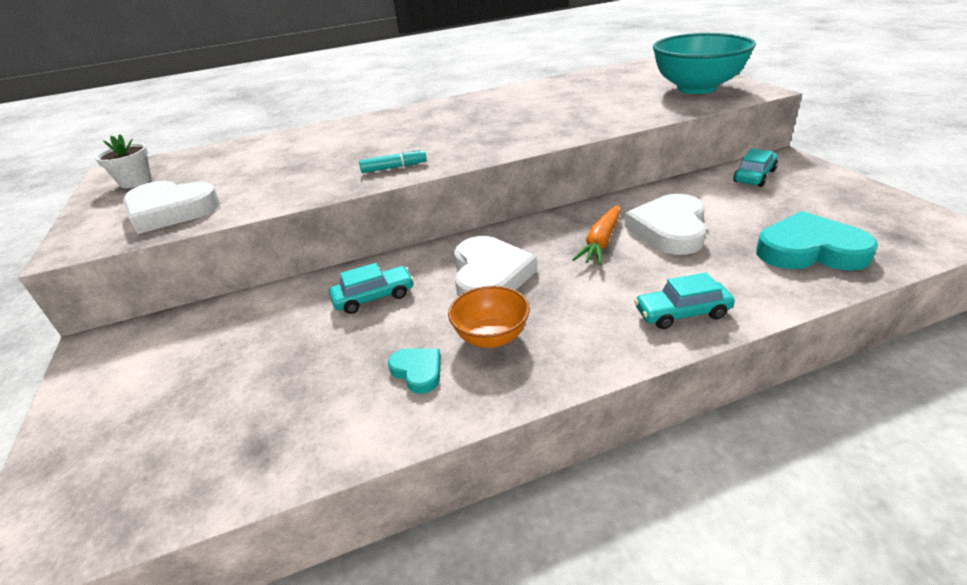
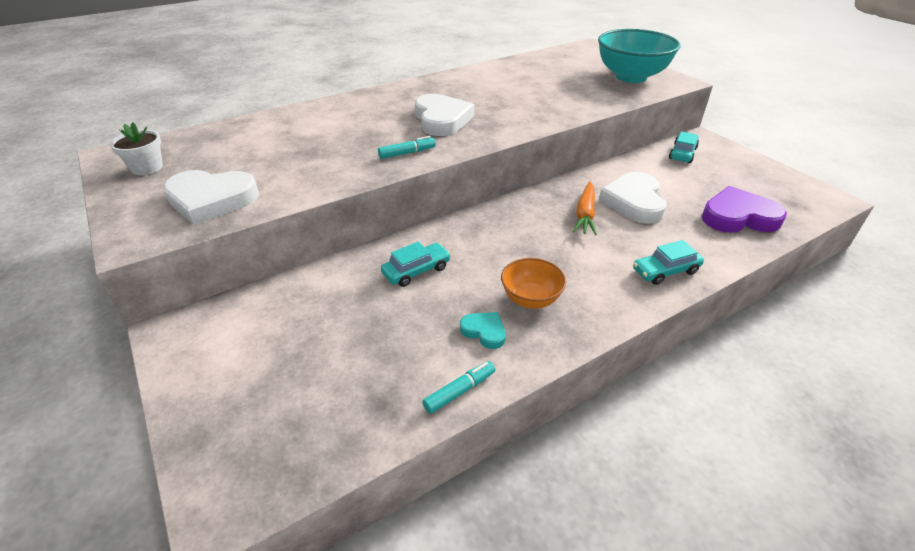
camera: 15 degrees left, 5 degrees up
(354, 442) = (459, 391): none -> turquoise marker
(489, 276) = (507, 247): white heart -> white heart (441, 119)
(809, 250) = (738, 217): turquoise heart -> purple heart

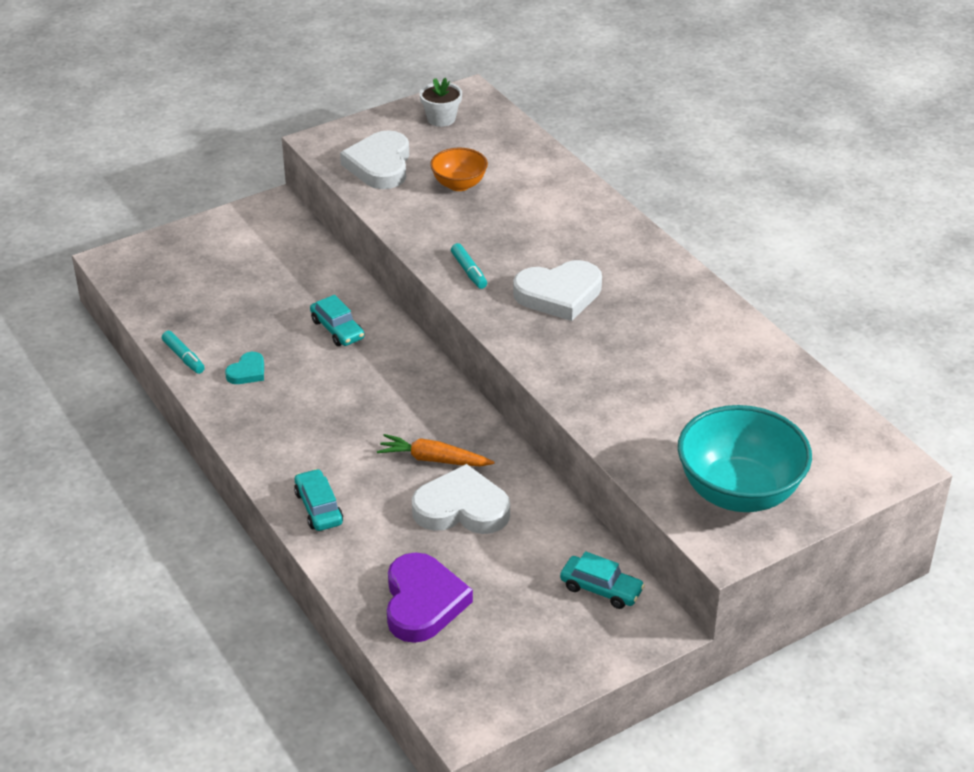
camera: 90 degrees right, 0 degrees up
(530, 299) = (286, 403): orange bowl -> orange bowl (459, 184)

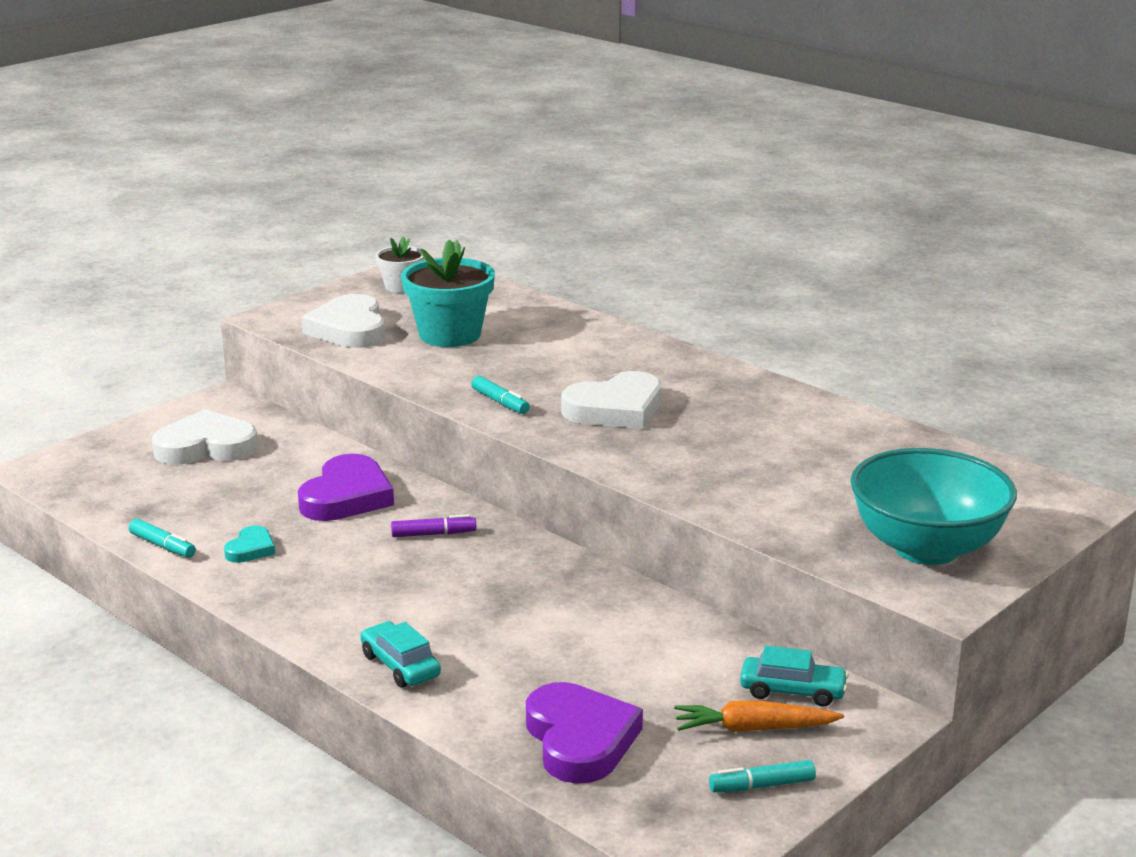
camera: 15 degrees left, 15 degrees down
(337, 329) = (347, 496): turquoise car -> purple heart
(390, 381) = (433, 534): none -> purple marker
(433, 459) = (523, 598): orange carrot -> orange carrot (754, 729)
(459, 184) = (450, 335): orange bowl -> turquoise flower pot
(461, 508) = (581, 639): white heart -> white heart (206, 447)
(538, 671) = (761, 785): none -> turquoise marker

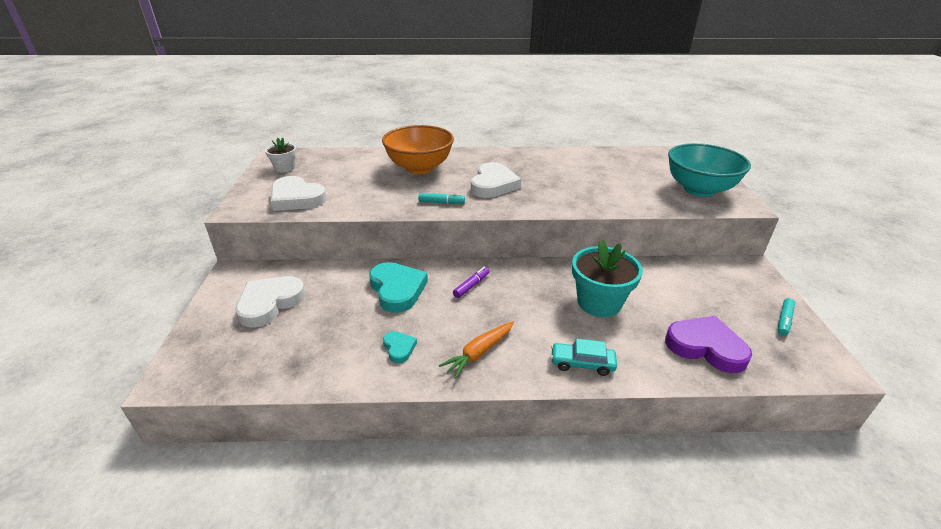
camera: 45 degrees left, 10 degrees up
(162, 546) = (345, 378): turquoise marker -> none
(347, 496) = (397, 289): purple heart -> turquoise heart
(450, 335) = (355, 181): turquoise flower pot -> turquoise flower pot (599, 302)
(564, 349) = (419, 168): none -> orange bowl
(754, 729) = (735, 298): orange carrot -> orange carrot (479, 353)
(792, 691) = (713, 274): turquoise car -> none

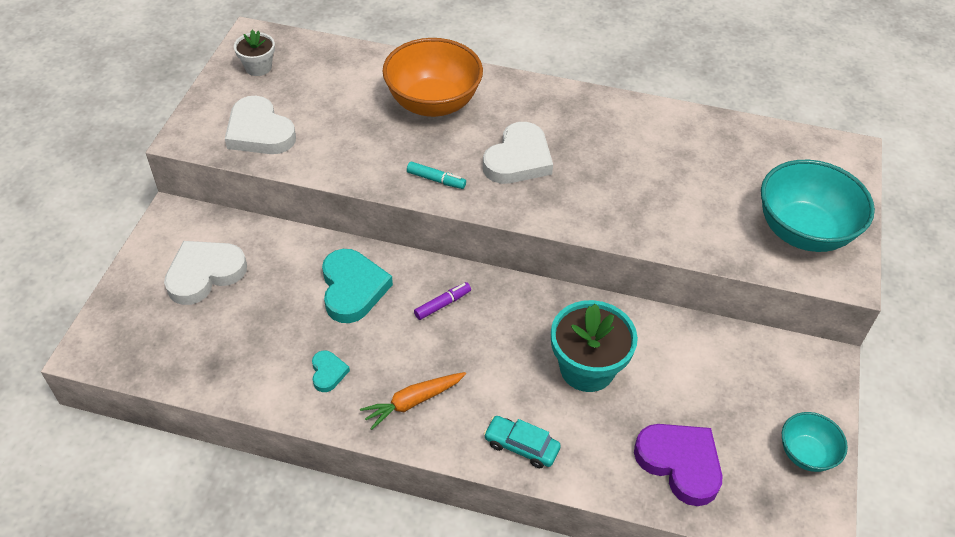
camera: 15 degrees right, 15 degrees up
(784, 320) = (806, 454): turquoise marker -> turquoise bowl

